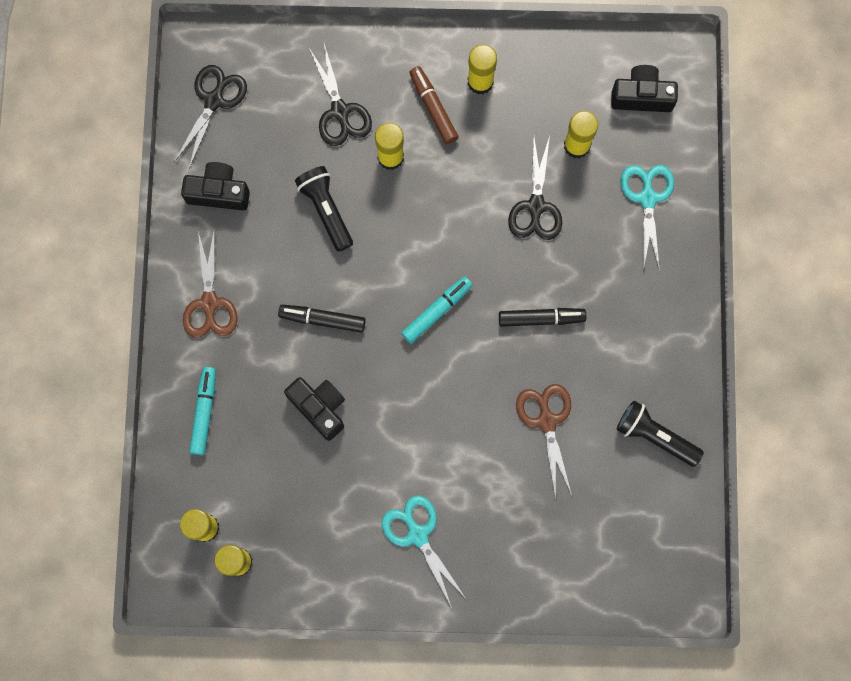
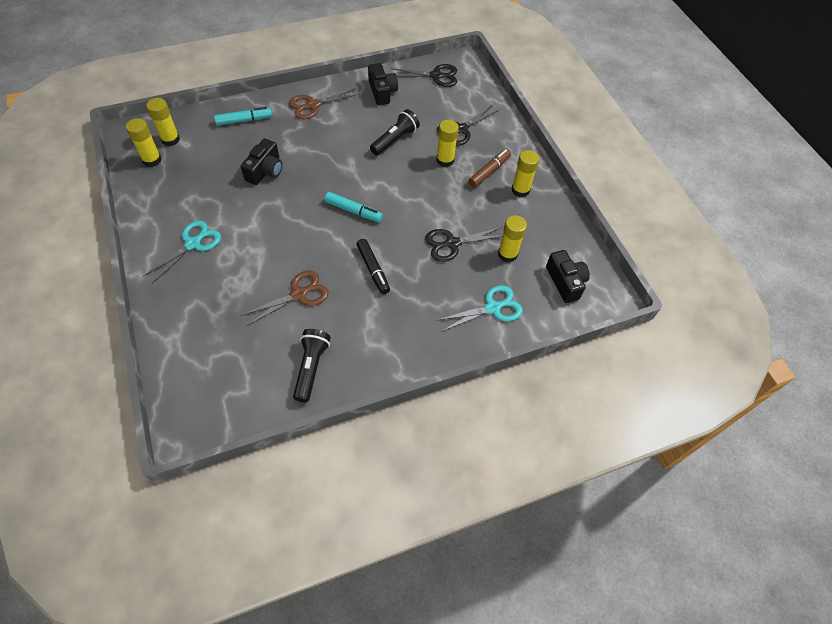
camera: 65 degrees right, 20 degrees down
(322, 319) = (324, 157): black marker -> none

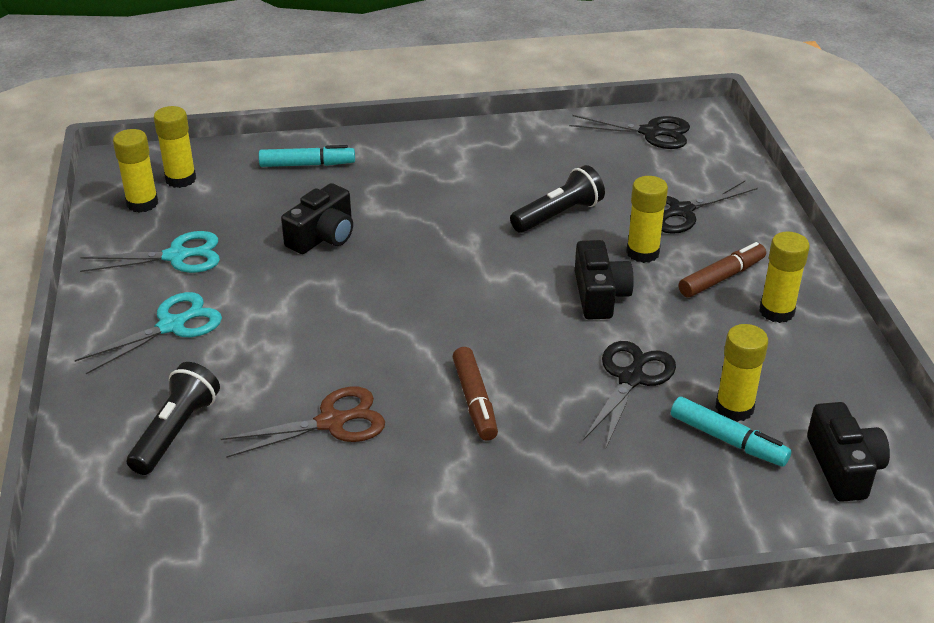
camera: 15 degrees right, 20 degrees down
(311, 367) = (323, 540): black flashlight -> black flashlight (176, 431)
(313, 105) = (427, 154): brown scissors -> none
(353, 211) = (460, 309): turquoise marker -> turquoise marker (728, 440)
(373, 269) = (474, 401): black marker -> brown marker
(382, 92) = (551, 146): black camera -> black camera (599, 295)
(452, 243) = (631, 379): black scissors -> black scissors turned 120 degrees clockwise
(492, 308) = (689, 491): turquoise scissors -> turquoise scissors (176, 256)

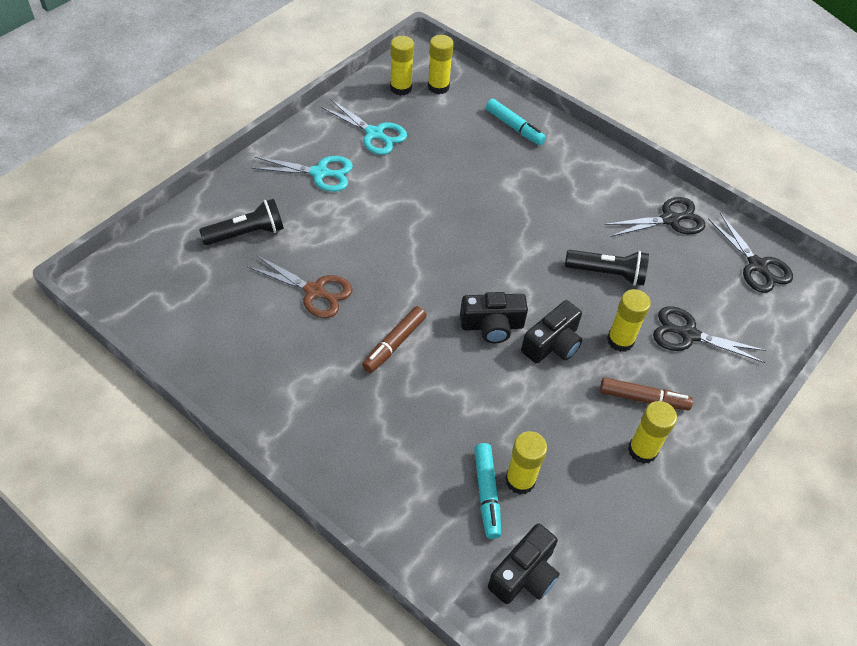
camera: 45 degrees right, 15 degrees up
(323, 236) = (459, 180): black camera -> black camera (492, 326)
(631, 379) = (491, 408): black scissors -> black scissors (670, 219)

